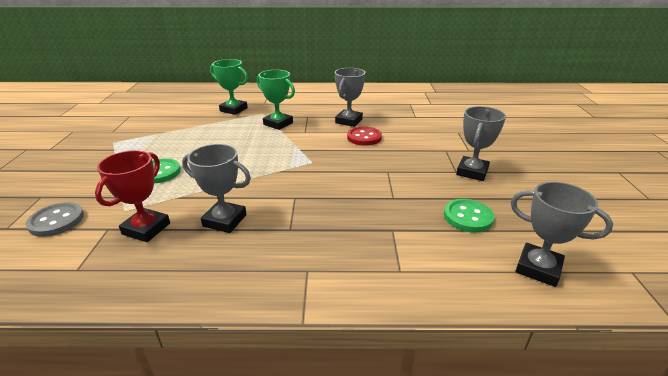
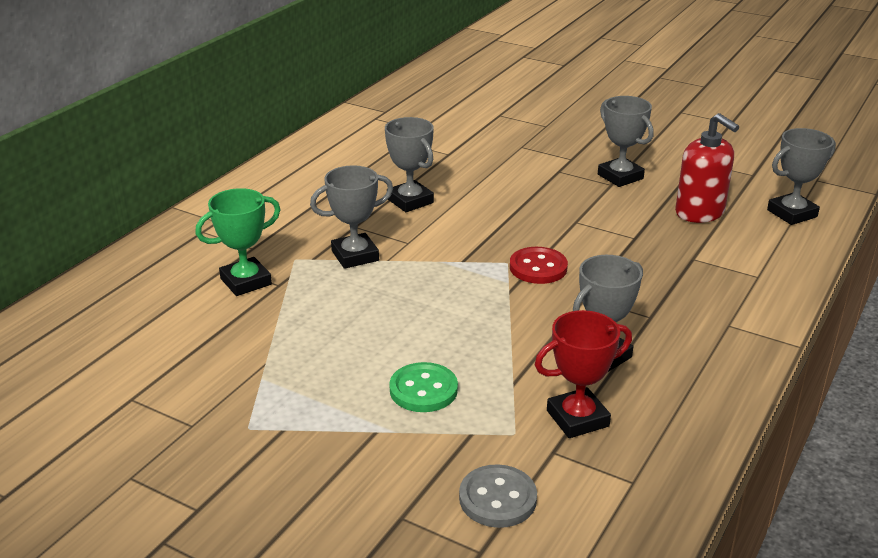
camera: 60 degrees left, 0 degrees up
(146, 229) = (577, 418): red trophy -> red trophy turned 75 degrees counterclockwise
(278, 124) = (355, 256): green trophy -> grey trophy
(364, 137) = (473, 207): red button -> red button (538, 268)
(468, 217) = (700, 212): green button -> red soap dispenser

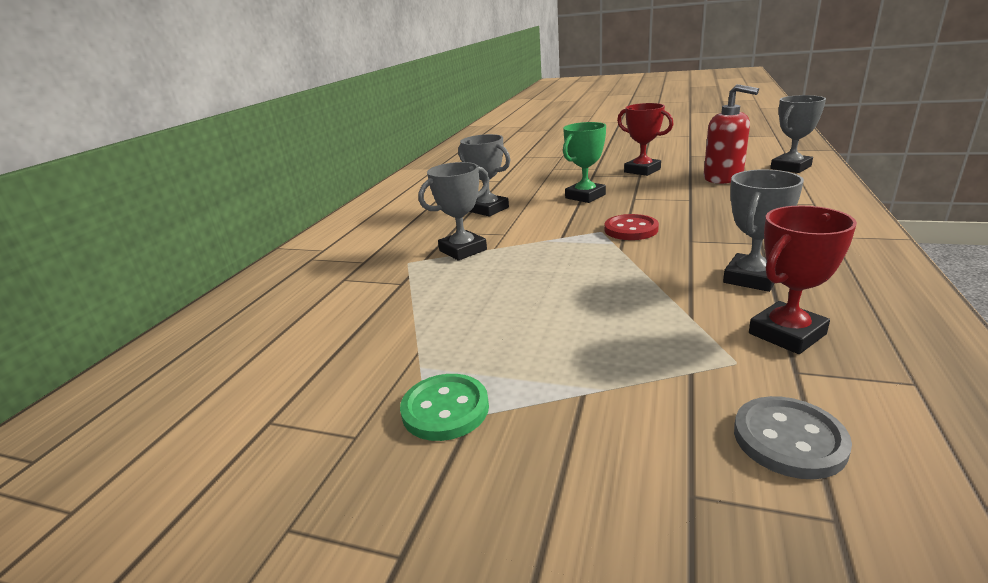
camera: 10 degrees left, 5 degrees down
(246, 281) = (367, 287): green trophy -> green trophy (585, 196)
(423, 390) = (605, 341): green button -> green button (445, 409)
(620, 176) = (642, 170): grey trophy -> red trophy

